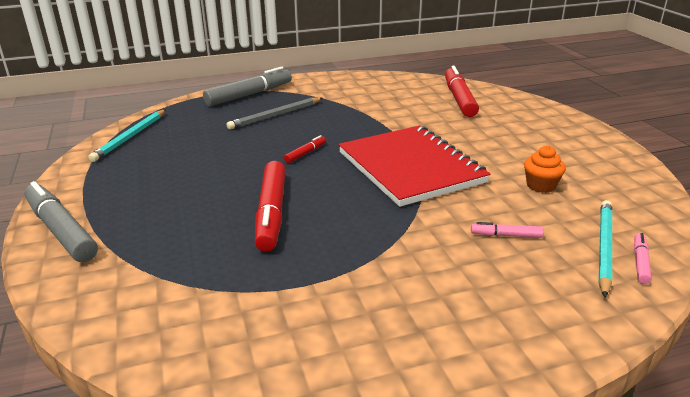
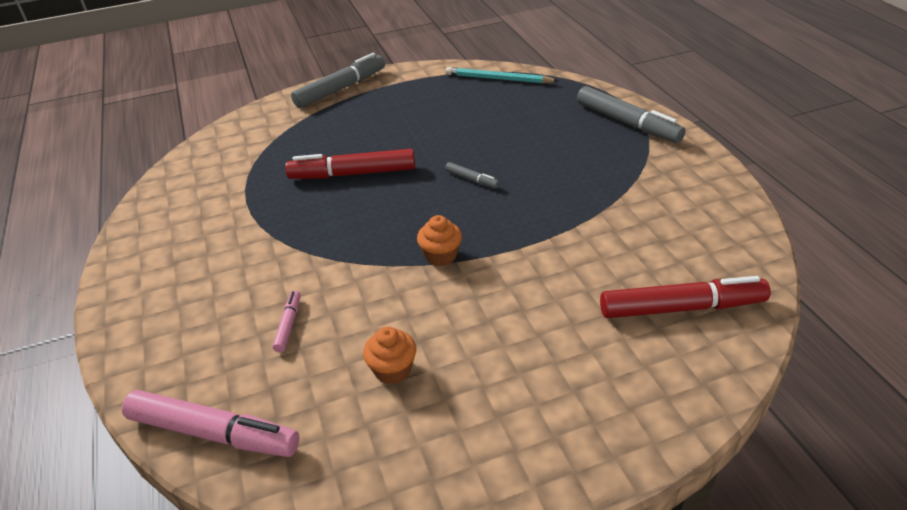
camera: 90 degrees right, 10 degrees up
(275, 115) = (569, 149): grey pencil -> none
(305, 153) = (471, 179): red marker -> grey marker
(410, 167) = (441, 256): red notebook -> orange cupcake
(604, 247) = (248, 405): turquoise pencil -> none
(640, 263) = (213, 432): pink marker -> pink marker, size x2.14

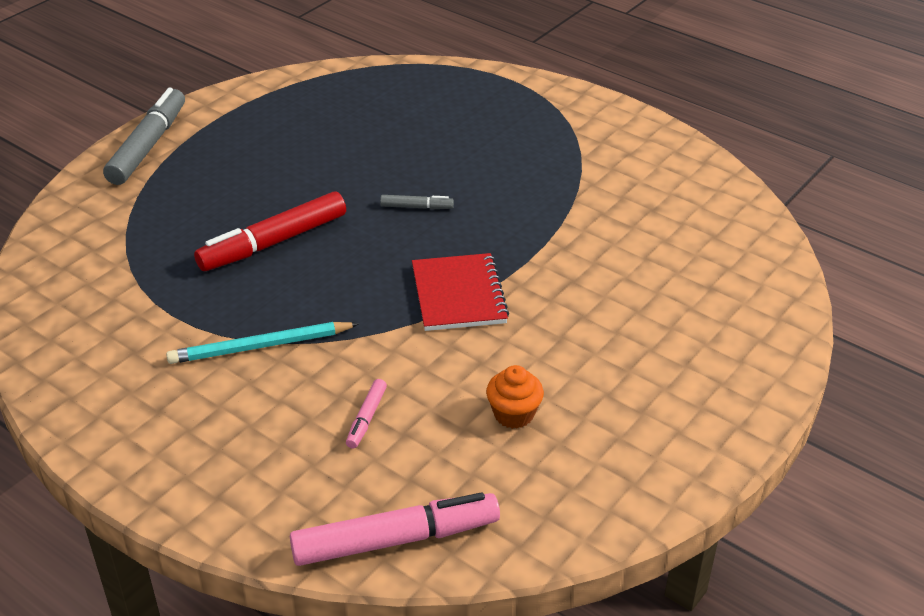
camera: 35 degrees left, 0 degrees up
(288, 325) = (367, 418): pink marker -> pink marker turned 135 degrees counterclockwise
(441, 256) = (458, 295): orange cupcake -> red notebook
(498, 79) = (338, 83): turquoise pencil -> turquoise pencil (260, 346)
(627, 123) = (523, 98): grey marker -> none
(680, 308) = (714, 263): red marker -> none

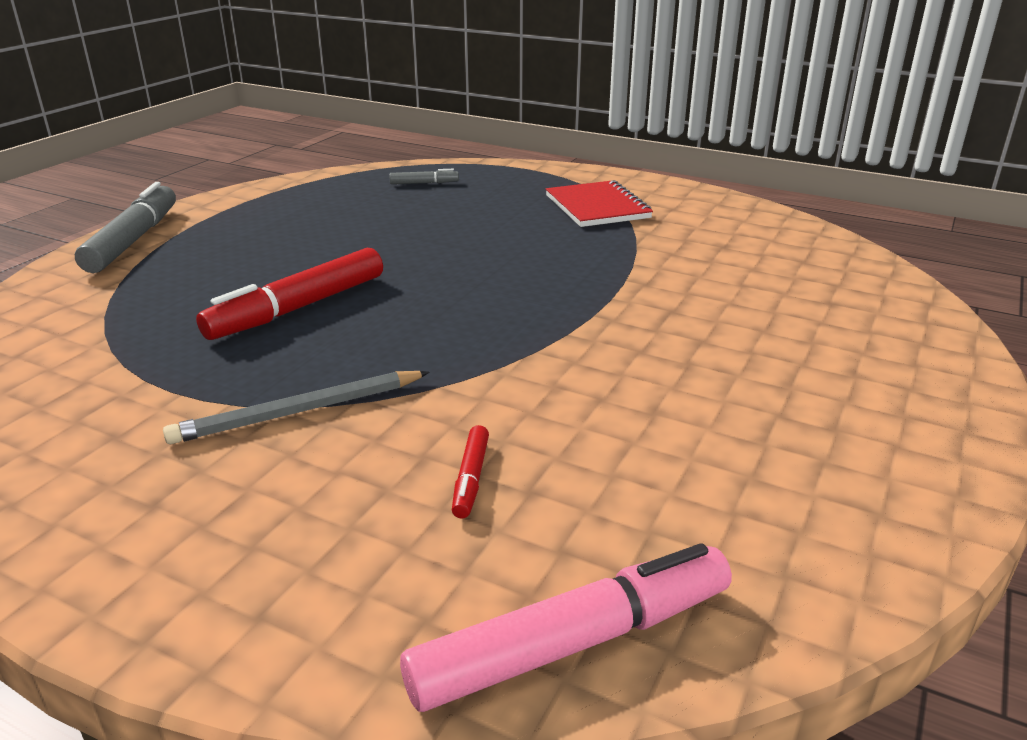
camera: 10 degrees left, 10 degrees down
(260, 346) = (299, 412): turquoise pencil -> grey pencil
(367, 418) = (471, 478): pink marker -> red marker
(416, 207) = (462, 264): grey marker -> grey marker (423, 183)
(458, 295) = (544, 335): red notebook -> red notebook (597, 207)
(513, 414) = (672, 450): orange cupcake -> none

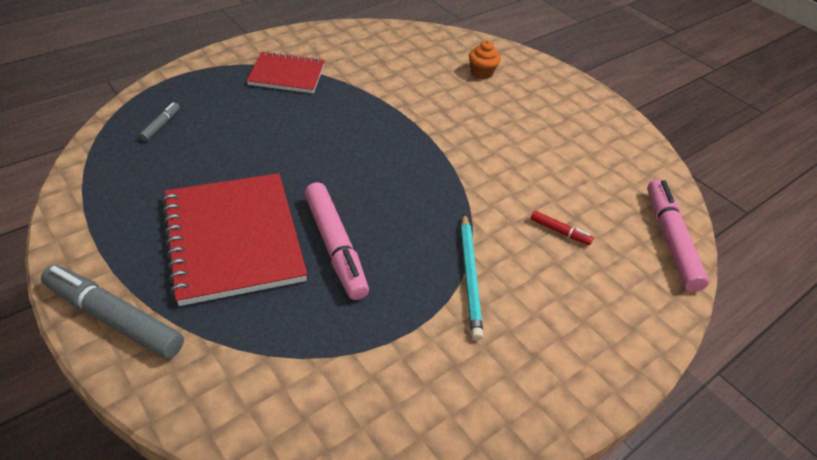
camera: 70 degrees left, 15 degrees up
(273, 256) = (233, 239): none -> red notebook
(299, 307) = (335, 246): red marker -> pink marker
(299, 412) = (470, 276): grey pencil -> turquoise pencil
(829, 319) = (481, 73): none -> orange cupcake

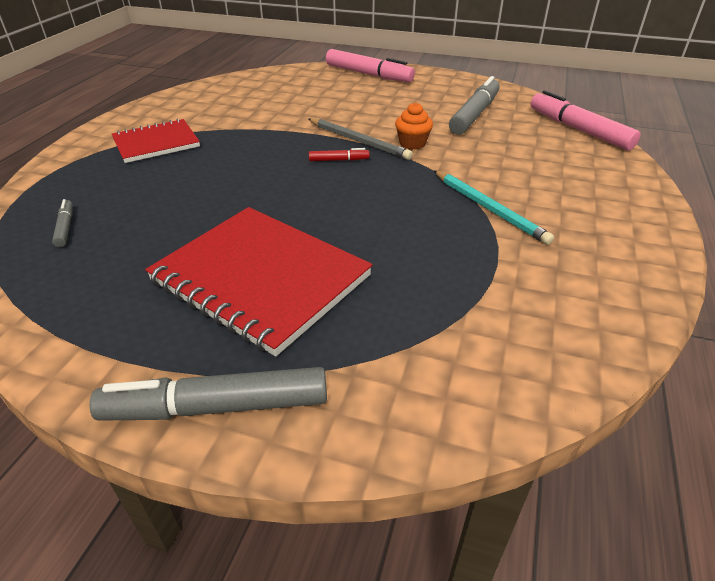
camera: 30 degrees left, 5 degrees down
(335, 246) = (360, 239): pink marker -> pink marker (368, 74)
(441, 149) = (359, 141): none -> grey pencil
(481, 73) = (326, 86): orange cupcake -> orange cupcake (412, 143)
(559, 231) = (508, 154): red marker -> red marker (338, 160)
(583, 170) = (474, 115): none -> grey marker

